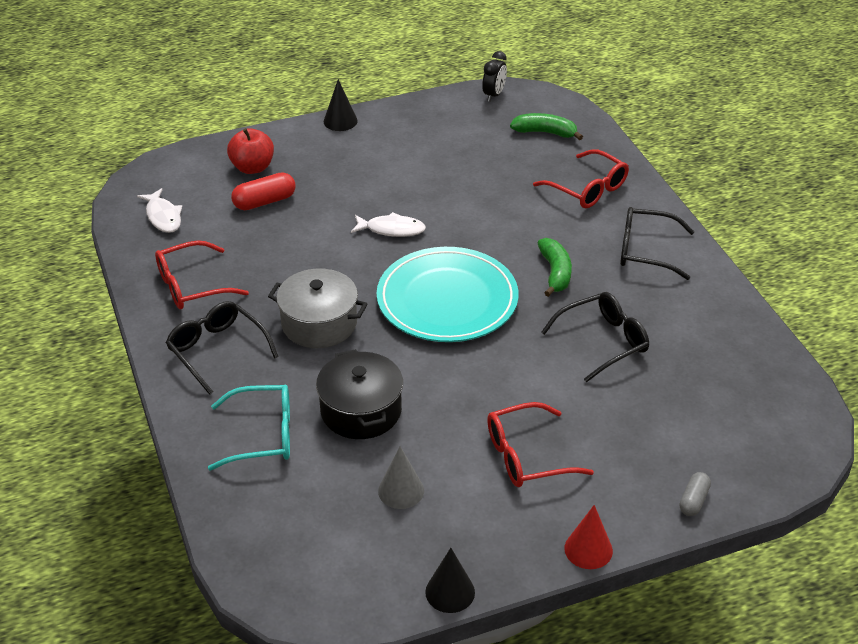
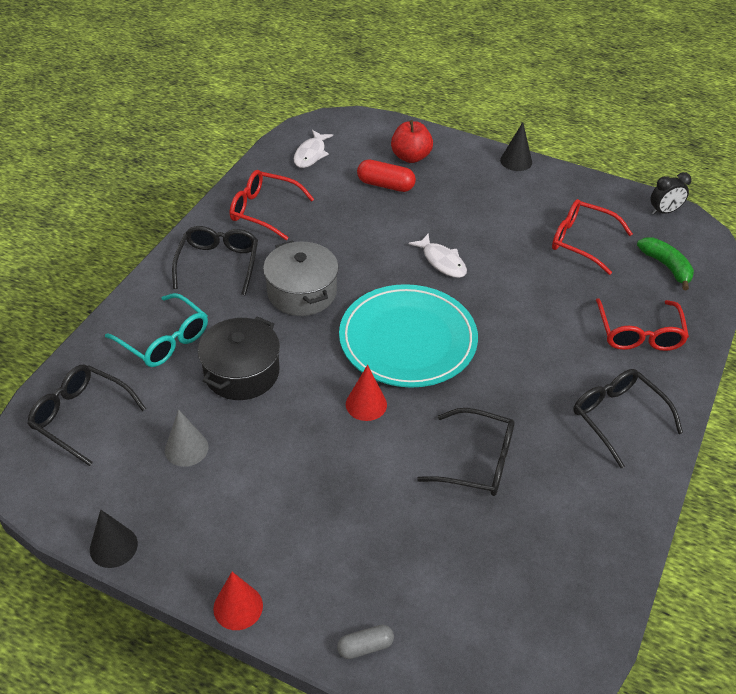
camera: 45 degrees right, 5 degrees up
(284, 538) = (81, 417): none -> black glasses
(482, 363) = (366, 404): none -> red cone
(527, 456) = (298, 498): red glasses -> red glasses (581, 241)
(555, 273) = (517, 380): green banana -> none

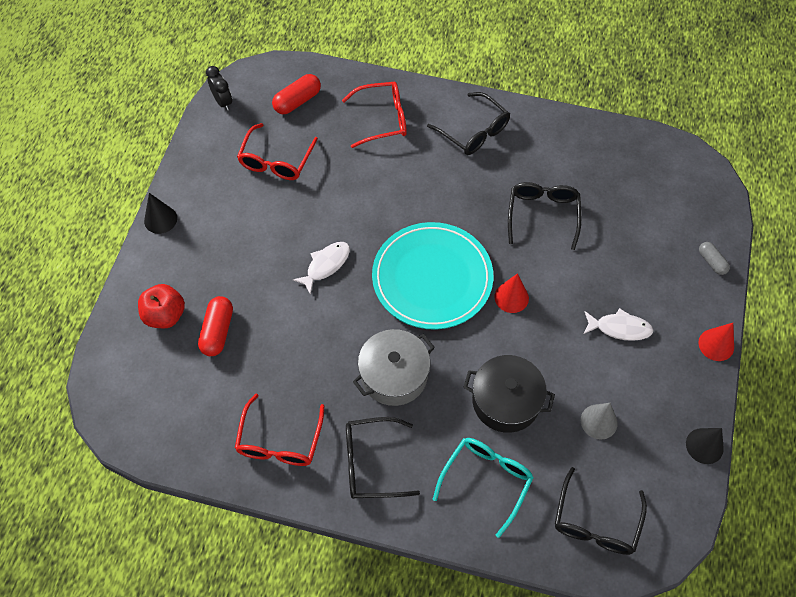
camera: 100 degrees left, 15 degrees up
(311, 154) = (172, 416): white fish -> white fish (619, 328)
(618, 418) = (474, 131): black glasses -> black glasses turned 90 degrees counterclockwise
(666, 266) = (297, 101): green banana -> red capsule

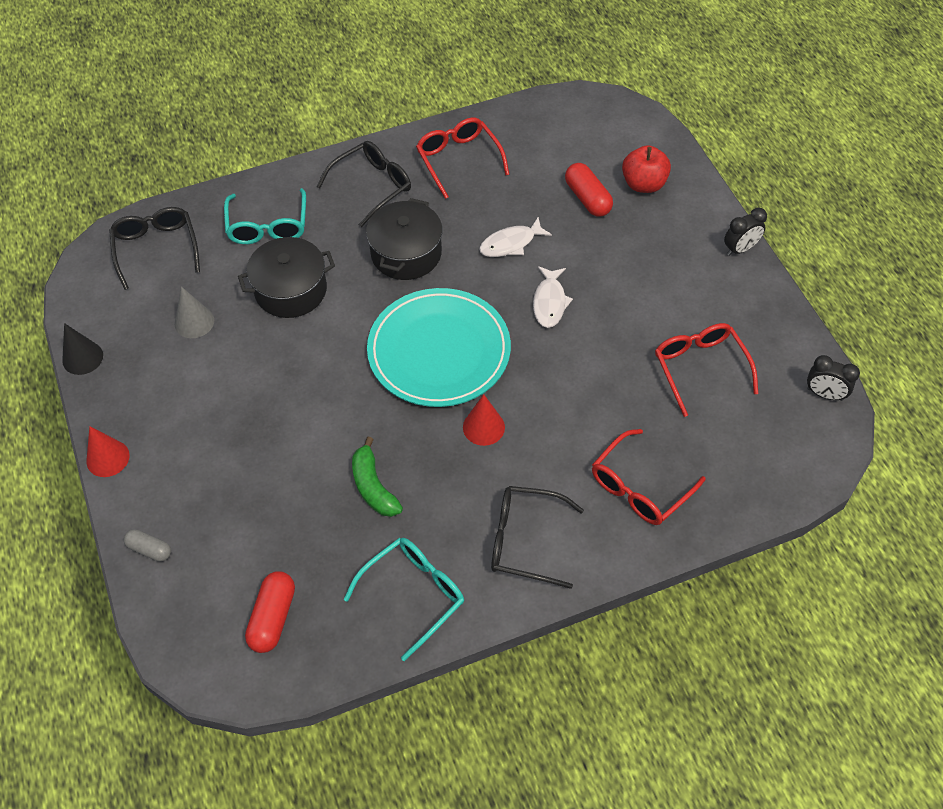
camera: 145 degrees right, 5 degrees down
(160, 219) = (740, 249): black cone -> black clock
(297, 101) = (751, 447): red capsule -> red capsule (273, 617)
(394, 375) = (406, 253): grey pot -> black pot
(511, 297) = (347, 380): red cone -> red cone (483, 427)
(542, 215) = (373, 486): black glasses -> green banana
(560, 142) = (413, 594): none -> turquoise glasses
(619, 328) = (218, 415): white fish -> white fish (511, 243)

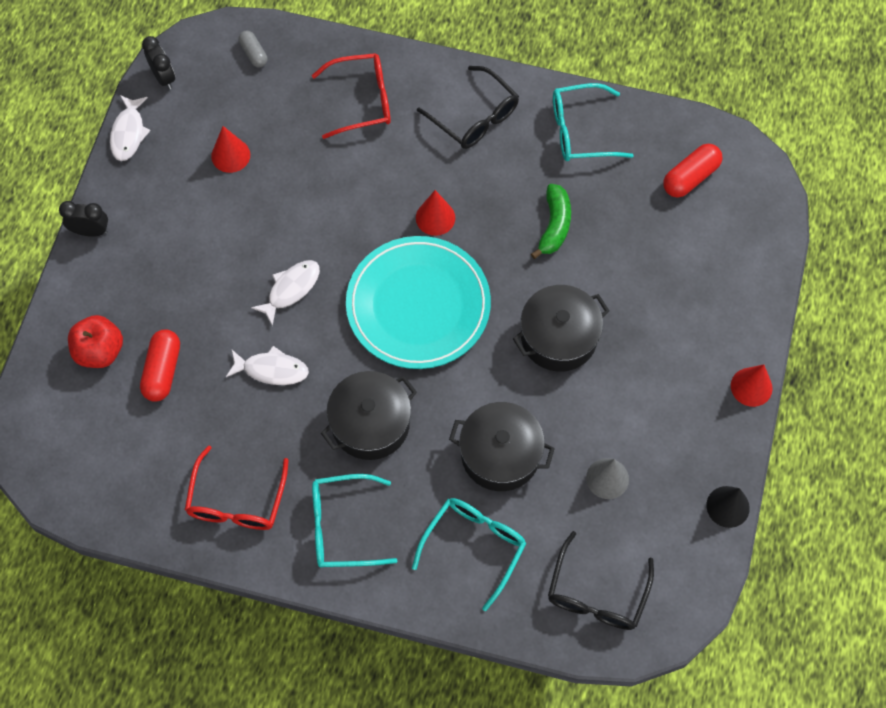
camera: 145 degrees left, 10 degrees up
(150, 549) = (754, 285): grey capsule -> grey capsule (253, 54)
(303, 397) = (558, 337): none -> black pot
(372, 186) = (343, 526): black glasses -> turquoise glasses
(700, 368) = (230, 155): red glasses -> red cone
(798, 333) = (129, 133): none -> white fish

